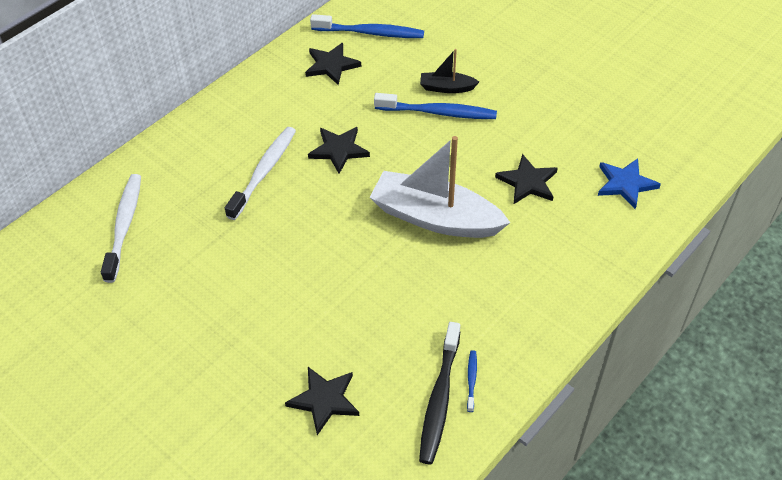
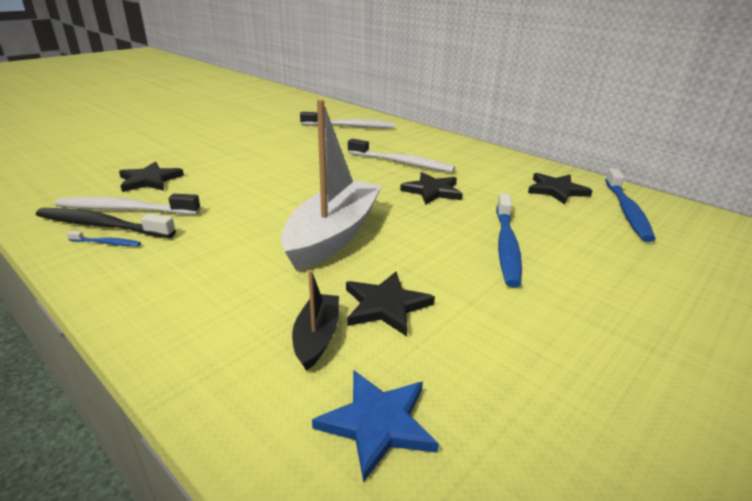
camera: 90 degrees right, 20 degrees down
(403, 393) = (125, 210): none -> white toothbrush
(446, 88) = (556, 254): black boat -> black boat (317, 337)

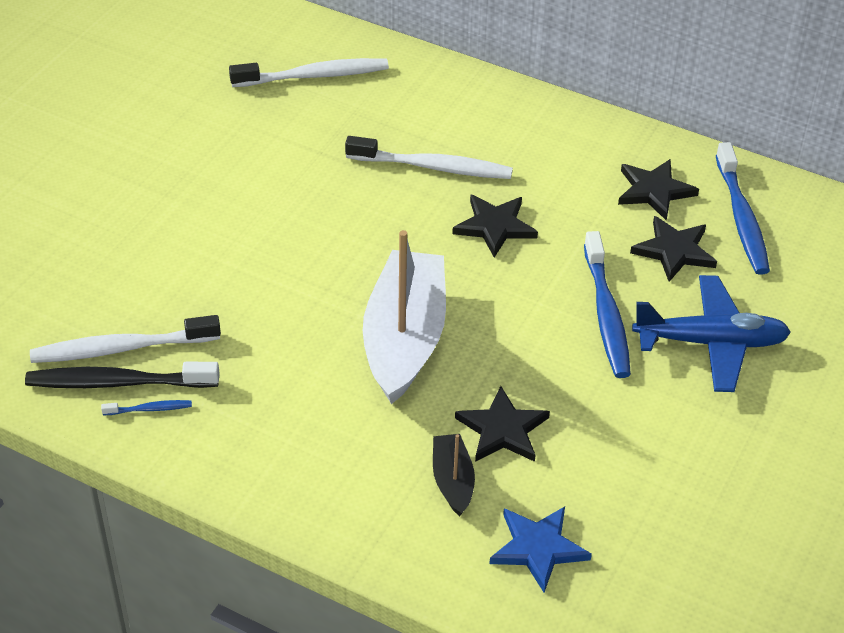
camera: 15 degrees left, 15 degrees up
(149, 180) = (102, 283): black star -> black star (674, 251)
(601, 277) = (710, 343): none -> blue plane

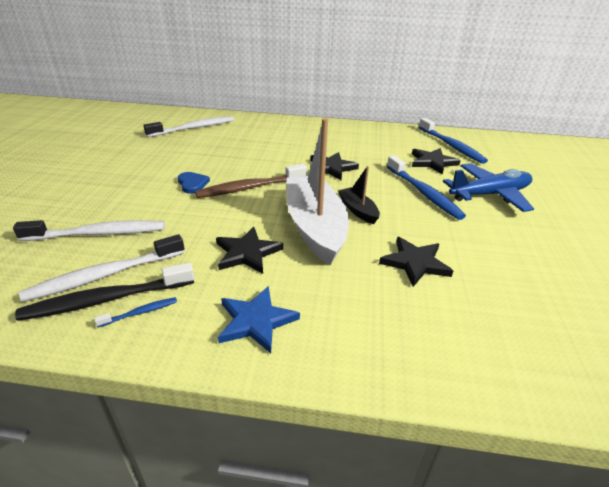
camera: 20 degrees left, 10 degrees down
(269, 214) = (192, 184): none -> blue heart
(349, 242) = (250, 188): none -> brown toothbrush
(433, 167) = (280, 151): white toothbrush -> white toothbrush (98, 233)
(452, 481) = (407, 303): black boat -> black boat (358, 210)
(538, 548) = (505, 334): blue star -> blue star (256, 321)
(654, 191) = (401, 143): black star -> black star (247, 253)

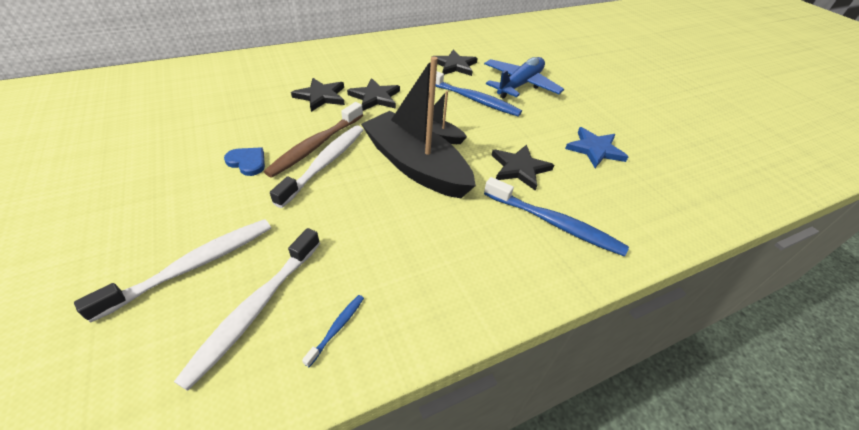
camera: 35 degrees left, 10 degrees up
(107, 300) = (287, 334): black toothbrush -> none
(194, 128) = (177, 90): white toothbrush -> white toothbrush (324, 163)
(247, 253) = (380, 217): black star -> black star (321, 96)
(256, 321) = (449, 280): blue star -> blue star (595, 149)
(315, 227) = (416, 166): white boat -> black boat
(451, 146) = (455, 44): blue toothbrush -> blue toothbrush (554, 223)

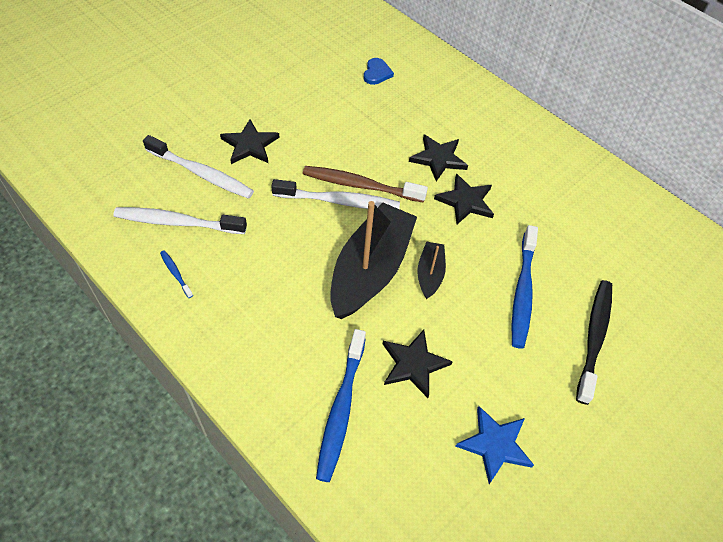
camera: 70 degrees right, 10 degrees up
(247, 162) = (315, 151): blue heart -> blue heart (377, 73)
(337, 328) = (175, 273): blue toothbrush -> blue toothbrush turned 135 degrees counterclockwise
(454, 65) = (589, 255): black star -> black star (250, 145)
(519, 85) = (594, 338): blue plane -> black toothbrush

